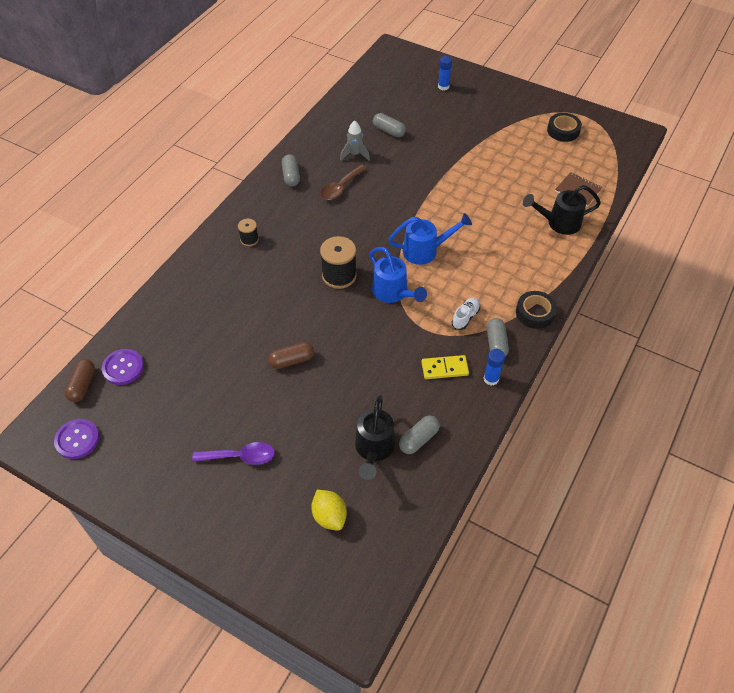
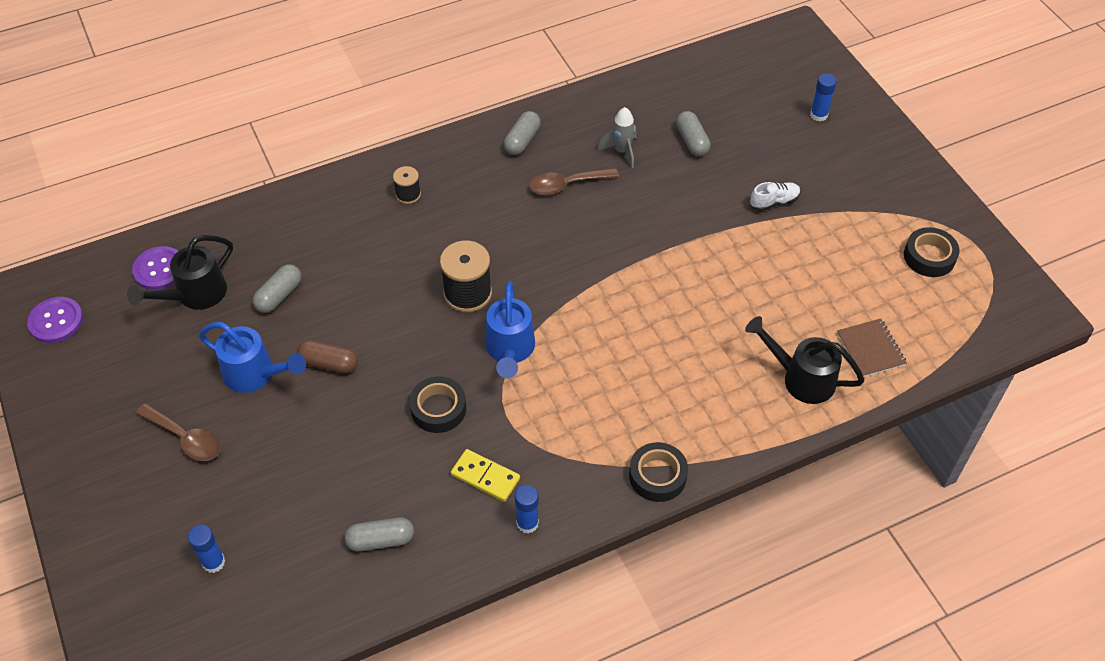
camera: 35 degrees right, 0 degrees up
(82, 385) = (107, 265): brown capsule -> none
(241, 457) = (186, 438): purple spoon -> brown spoon
(329, 516) = (213, 562): yellow lemon -> blue glue stick
(374, 449) = (323, 520): black watering can -> black watering can (195, 295)
(382, 348) = (438, 409): none -> black tape
(425, 251) = (595, 319): blue watering can -> blue watering can (255, 374)
(465, 317) = (567, 430): white shoe -> white shoe (774, 202)
(496, 343) = (574, 484): grey capsule -> grey capsule (279, 295)

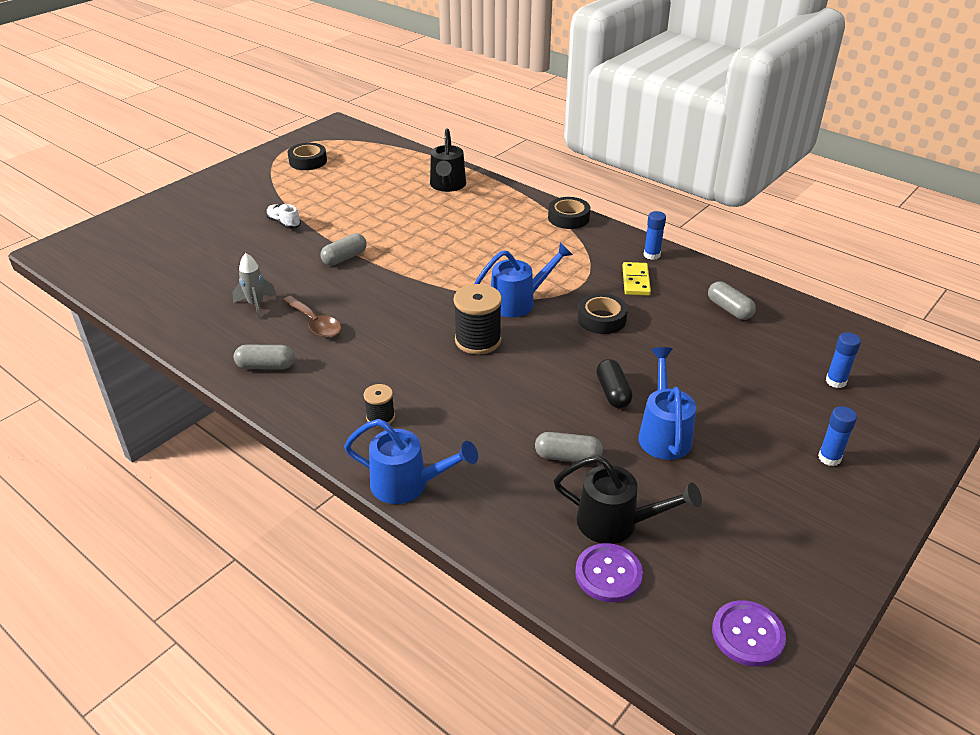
camera: 115 degrees left, 15 degrees down
(186, 438) = (763, 448): brown spoon -> none
(323, 189) = (407, 484): none -> blue watering can
(329, 363) = (612, 392): brown capsule -> black capsule
(692, 141) = (227, 272): grey capsule -> grey capsule (344, 258)
(818, 115) = (170, 222): blue glue stick -> blue glue stick (829, 458)
(870, 349) = (404, 168): brown notebook -> none

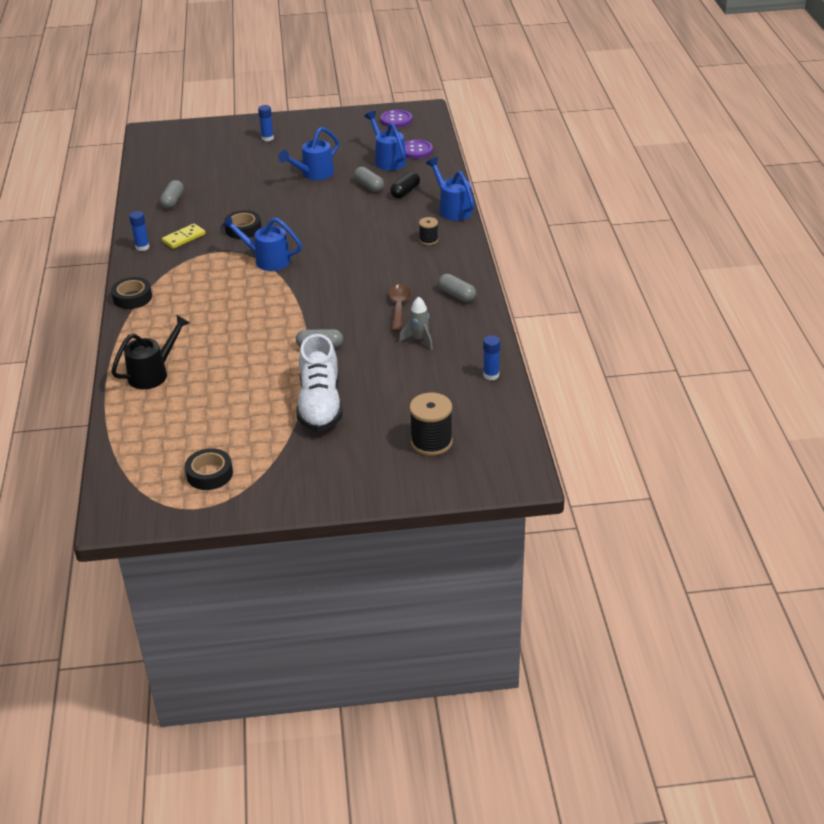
camera: 135 degrees left, 0 degrees up
(284, 223) = (320, 405): white shoe -> white shoe, size x2.26
(478, 340) = (324, 251): black spool -> black spool (431, 442)
(612, 392) = (304, 197): black capsule -> black capsule (405, 192)
(616, 523) = (388, 160): black watering can -> blue watering can
(835, 381) = (202, 155): blue glue stick -> blue glue stick (491, 375)

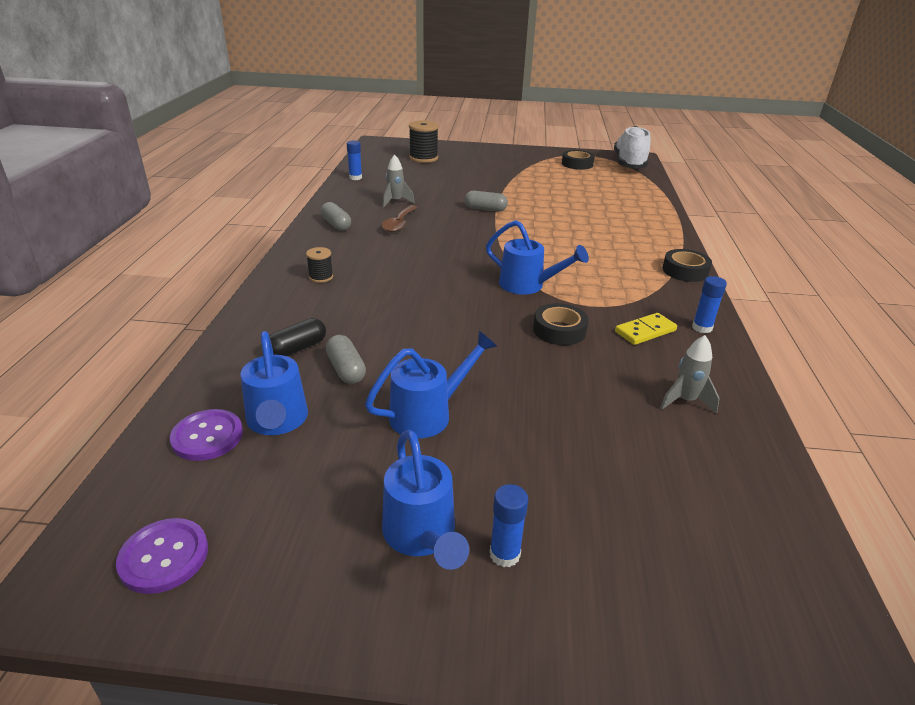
camera: 170 degrees left, 5 degrees down
(153, 374) = (636, 212): black watering can -> none
(173, 201) = (685, 401): grey capsule -> grey rocket
(320, 405) = (494, 180): white shoe -> white shoe (629, 163)
(452, 209) = (255, 310): blue watering can -> blue watering can (422, 536)

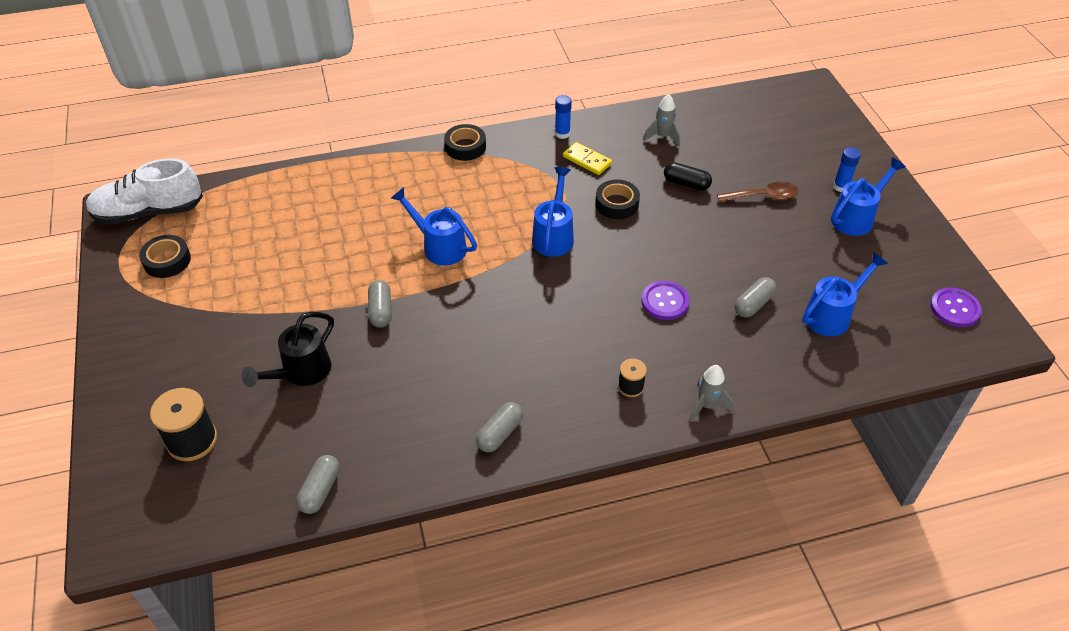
camera: 110 degrees left, 15 degrees up
(207, 436) = (873, 343): purple button -> purple button (665, 301)
(297, 349) = (751, 345): black capsule -> black capsule (686, 184)
(355, 178) = (320, 490): blue glue stick -> grey capsule
(395, 202) = (396, 404): grey rocket -> grey rocket (707, 405)
(399, 224) = (466, 374): brown spoon -> brown spoon (763, 196)
(428, 414) = (765, 245): blue watering can -> blue watering can (439, 246)
(449, 183) = (301, 372): none -> black watering can

